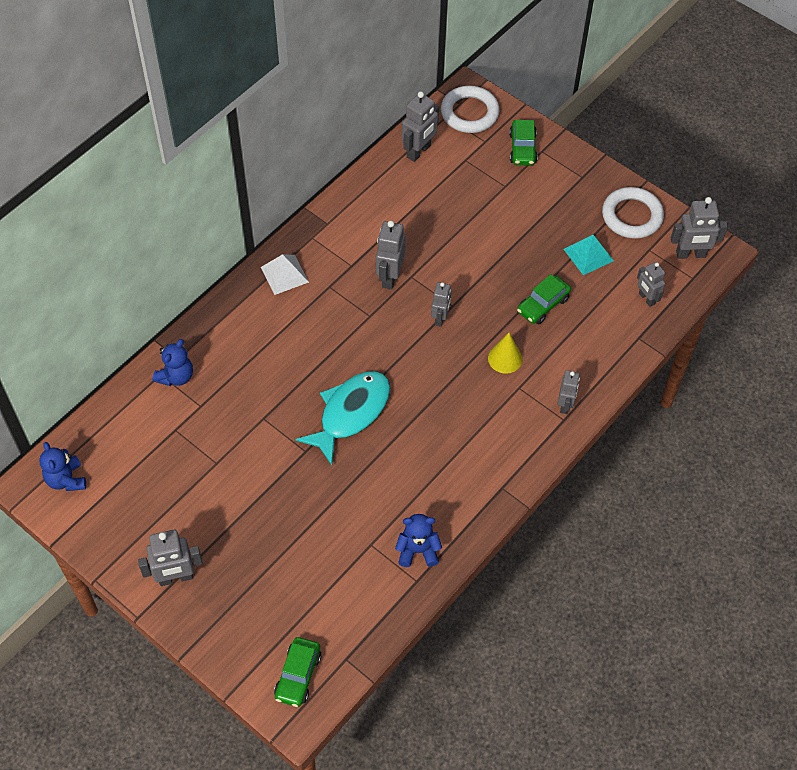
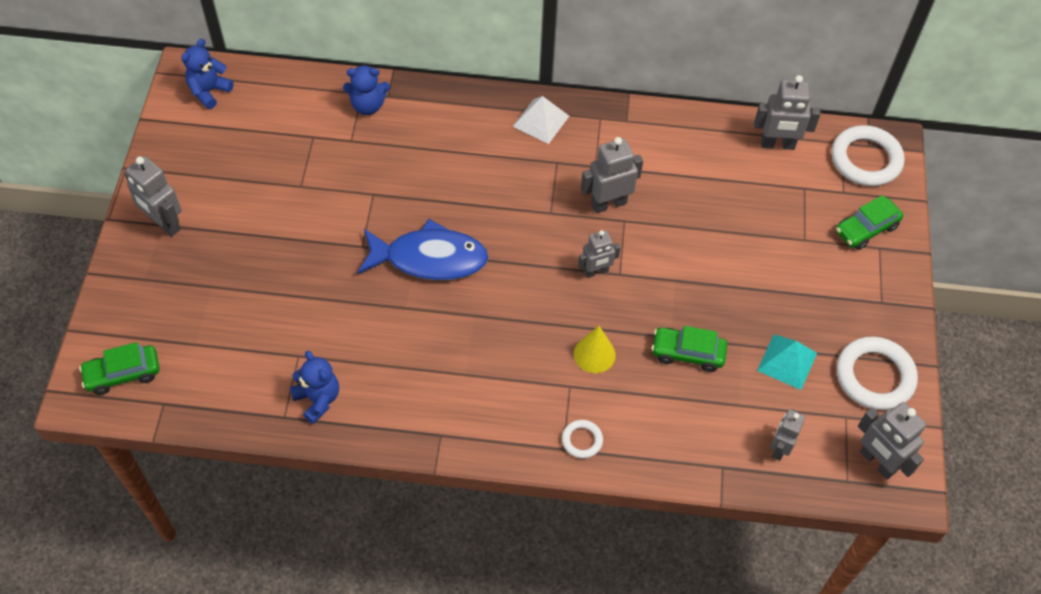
camera: 55 degrees right, 0 degrees up
(350, 413) = (429, 258): turquoise fish -> blue fish
(565, 405) = (582, 440): grey robot -> white ring

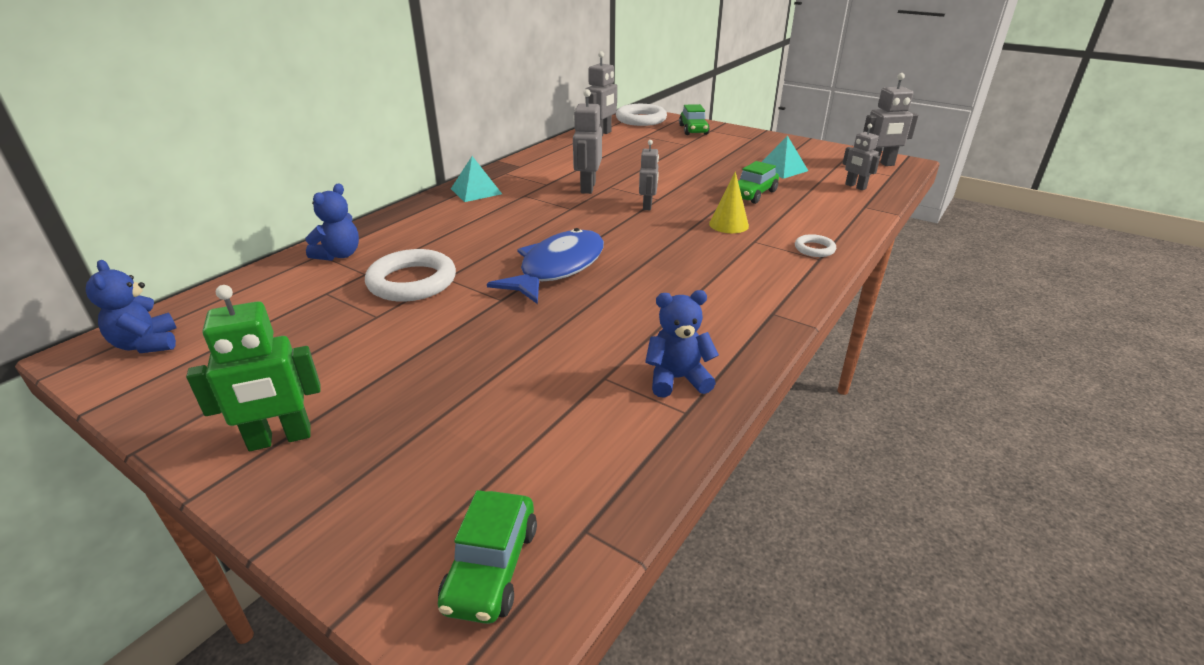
camera: 60 degrees left, 25 degrees down
(164, 224) = (280, 439): grey robot -> green robot
(541, 121) = (476, 191): white pyramid -> turquoise pyramid
(874, 376) = (809, 151): white ring -> white ring (412, 281)

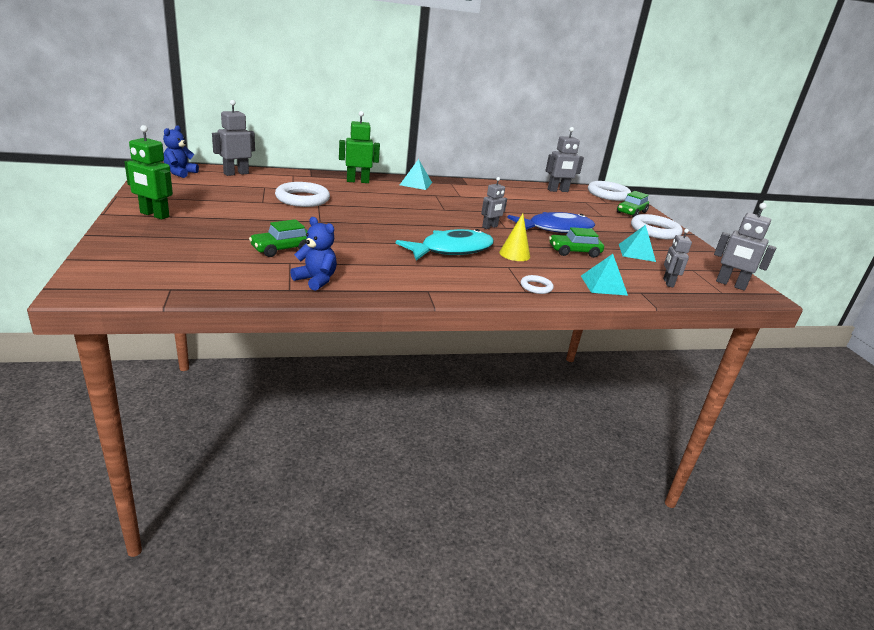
camera: 40 degrees right, 5 degrees down
(339, 255) = (299, 178): blue teddy bear -> none
(413, 221) = (357, 181): none -> green robot
(491, 567) = (126, 277): green car -> green car (282, 249)
(557, 268) = (373, 224): blue fish -> blue fish (555, 229)
(587, 187) = (478, 206): grey robot -> grey robot (236, 173)
(682, 252) = (451, 250): none -> turquoise fish
(744, 140) = (654, 231): none -> white ring
(837, 215) = (603, 285): none -> turquoise pyramid

